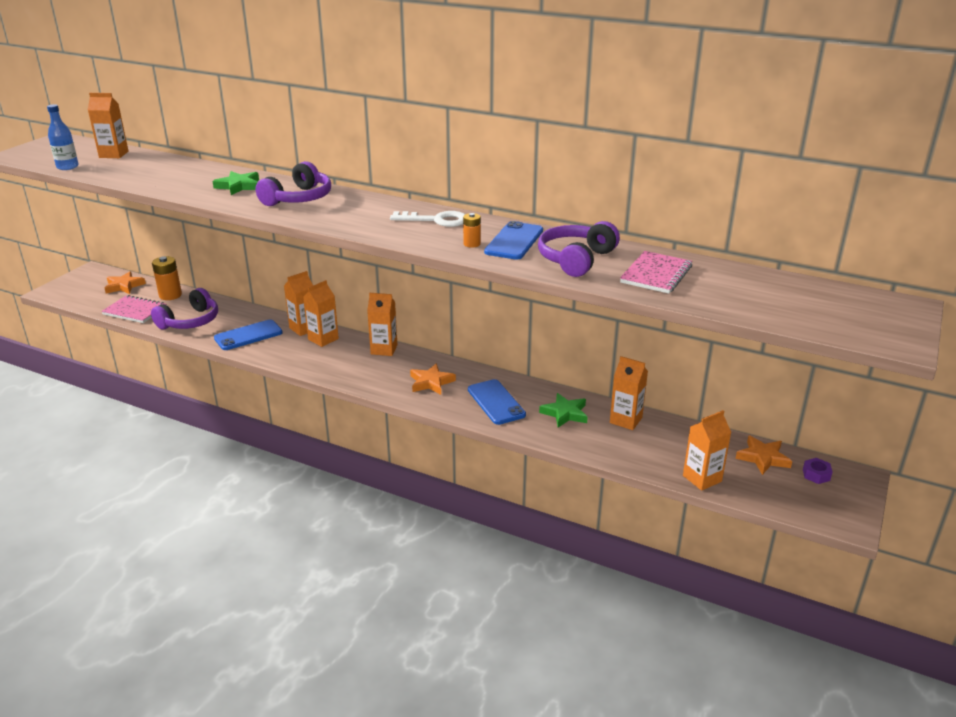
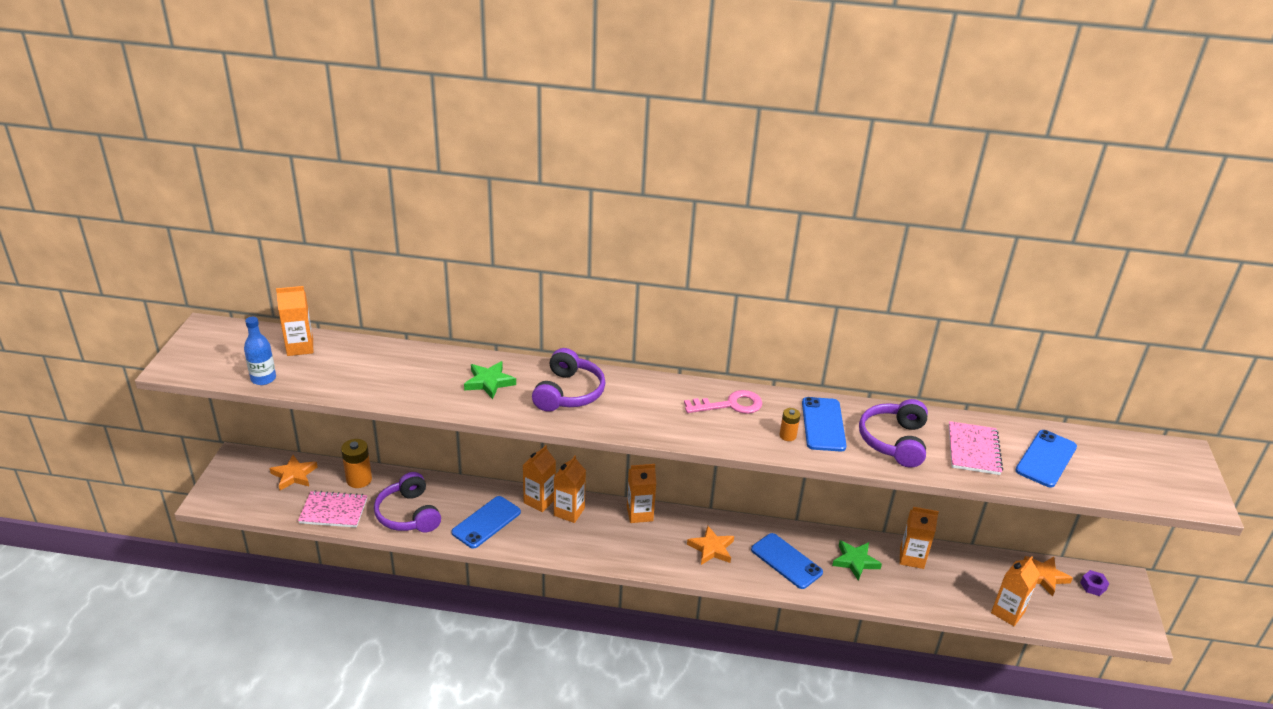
camera: 20 degrees left, 5 degrees up
(190, 321) = (408, 514): purple headphones -> purple headphones turned 135 degrees clockwise
(436, 220) = (730, 405): white key -> pink key
(732, 290) = (1046, 459): none -> blue phone

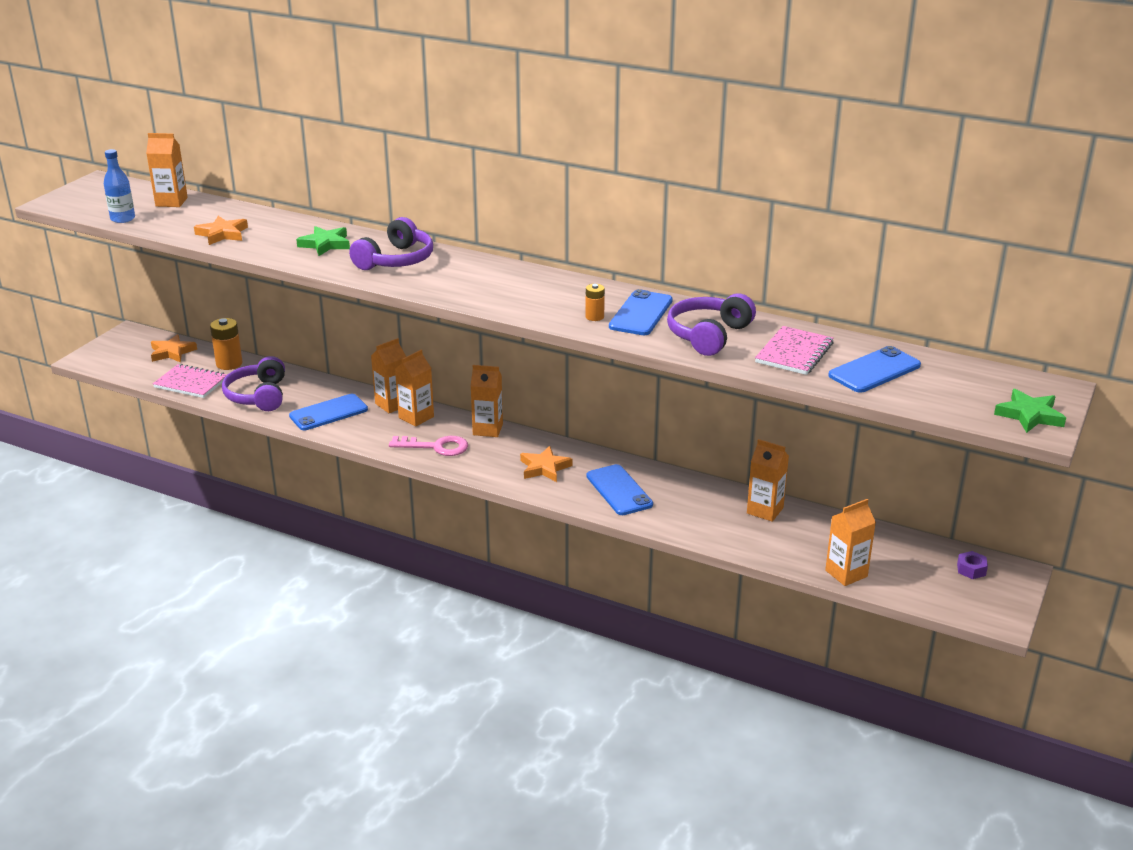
camera: 20 degrees right, 5 degrees down
(730, 405) = (553, 288): pink key -> pink key (436, 447)
(855, 561) = (696, 503): green star -> green star (1029, 415)
(1044, 576) = (915, 551): orange star -> orange star (222, 234)

